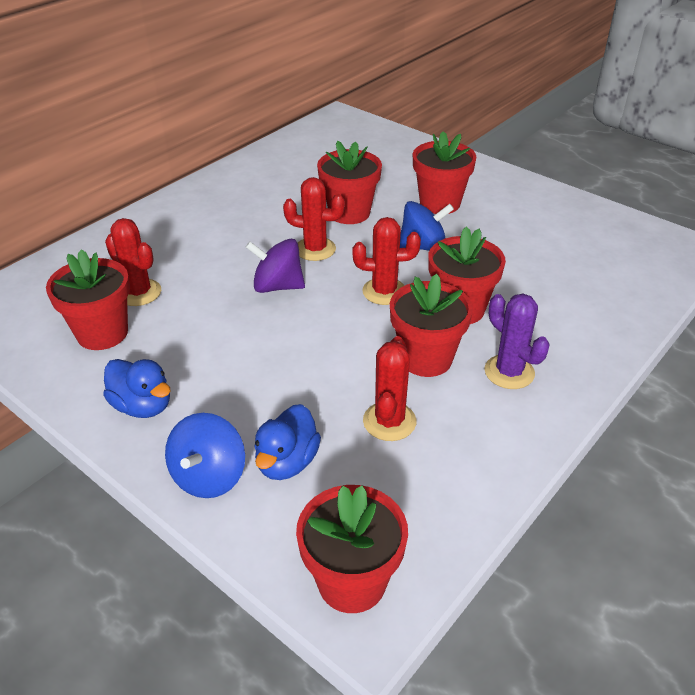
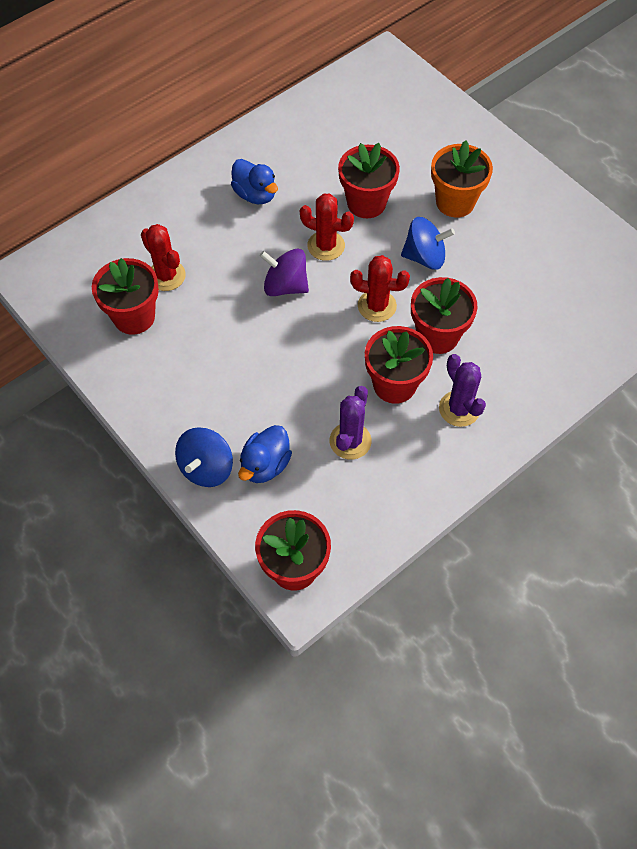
camera: 10 degrees right, 20 degrees up
(142, 406) = (162, 396): blue duck -> blue duck (255, 194)
(389, 421) = (350, 441): red cactus -> purple cactus
(440, 203) = (455, 202): red flower pot -> orange flower pot

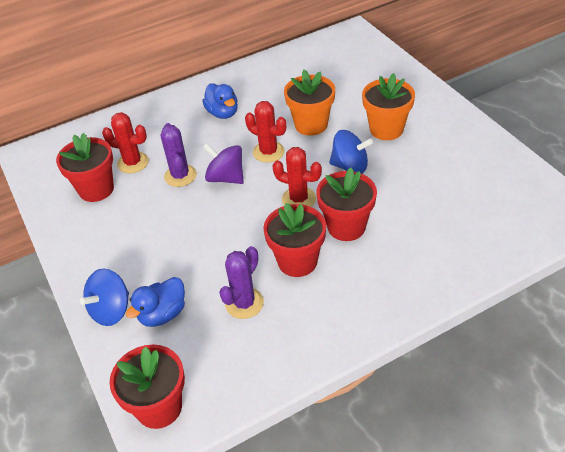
camera: 15 degrees right, 15 degrees down
(166, 276) = (133, 163): red cactus -> red cactus turned 45 degrees counterclockwise
(366, 203) = (311, 125): red flower pot -> orange flower pot
(459, 409) = (351, 287): purple cactus -> purple cactus (180, 176)

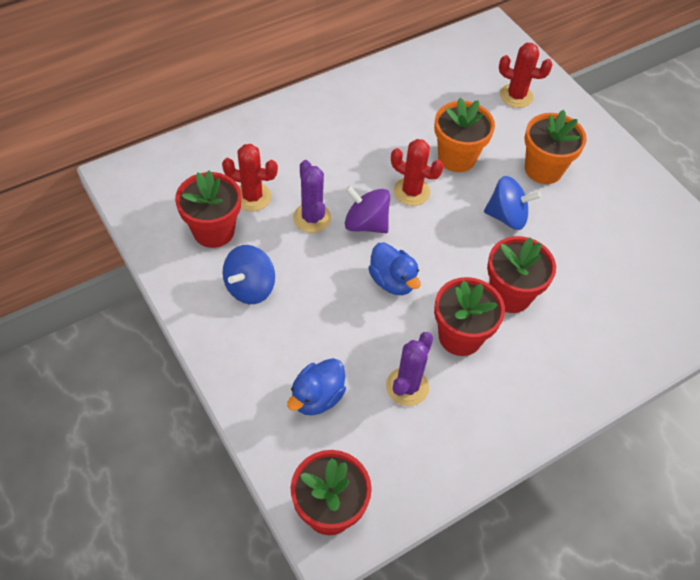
camera: 10 degrees left, 10 degrees up
(111, 310) = (257, 391): blue spinning top -> blue spinning top (250, 287)
(223, 113) = (351, 134): blue duck -> blue duck (392, 281)
(299, 199) = (453, 256): red cactus -> red cactus (516, 96)

